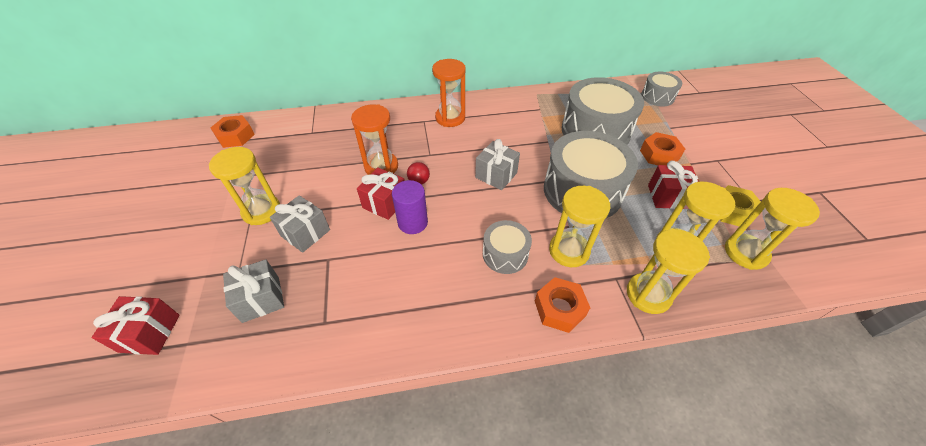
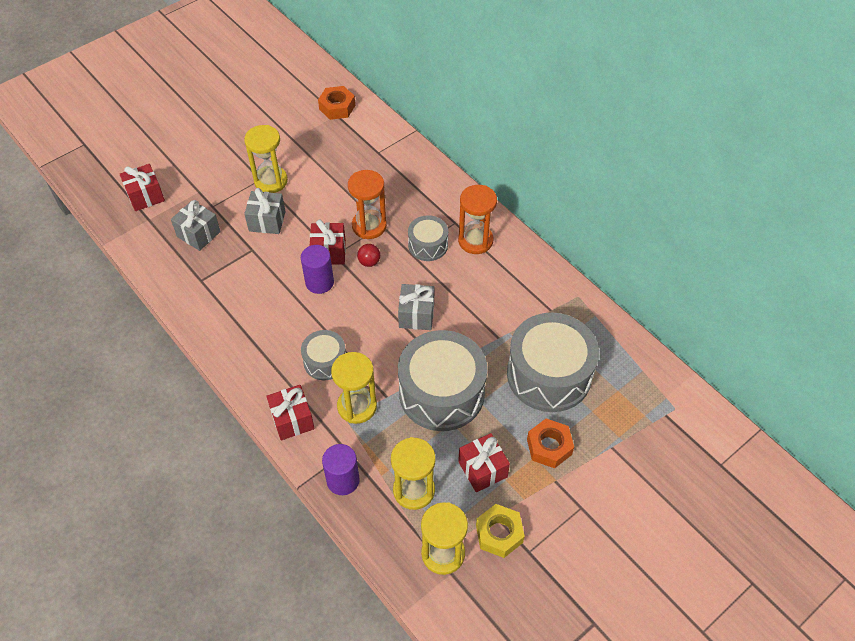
camera: 60 degrees right, 5 degrees up
(559, 308) = (292, 420): orange nut -> red gift
(648, 294) = (343, 480): yellow hourglass -> purple cylinder
(657, 97) = (670, 419): grey drum -> grey drum (428, 245)

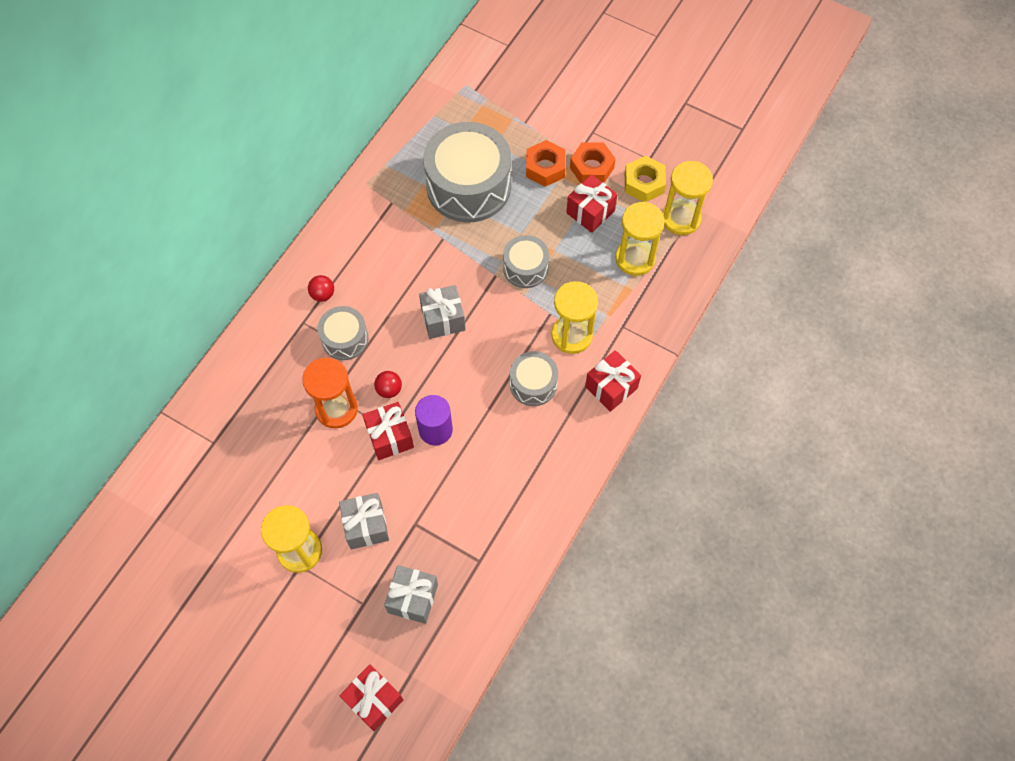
camera: 110 degrees left, 10 degrees up
(337, 107) = (142, 524): orange nut -> orange nut (591, 168)
(343, 480) = (652, 319): purple cylinder -> none
(441, 392) = (525, 268): grey drum -> grey drum, size x0.52
(475, 241) = (323, 294): orange hourglass -> red ball

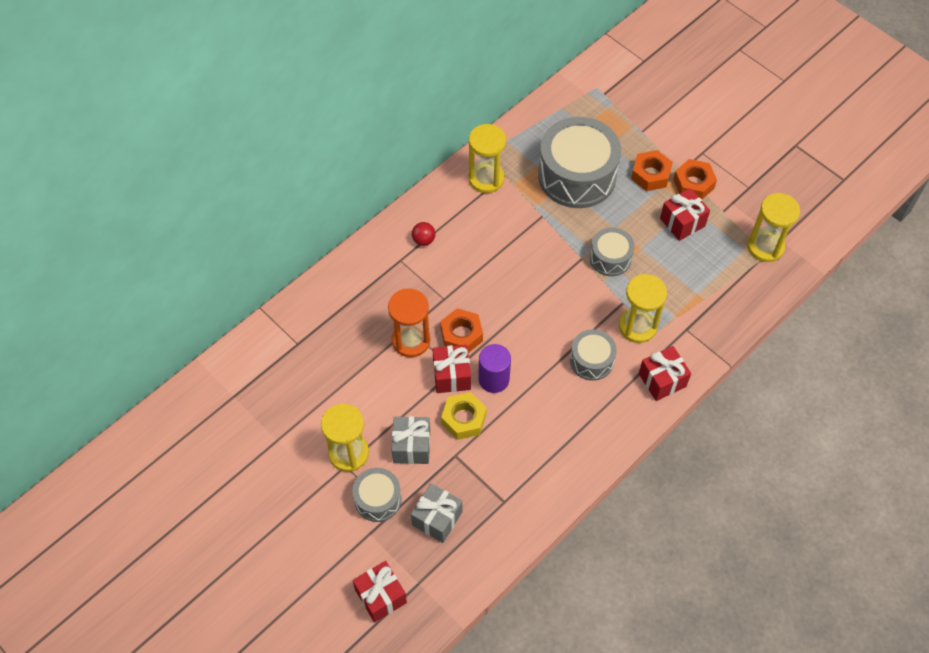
camera: 15 degrees right, 5 degrees down
(345, 339) = (433, 282): grey drum -> grey drum (378, 499)
(389, 389) = (461, 335): red ball -> orange nut
(443, 319) = (524, 286): grey gift -> none
(635, 258) = (713, 272): yellow hourglass -> yellow hourglass (486, 179)
(644, 183) = (738, 208): yellow nut -> yellow nut (463, 419)

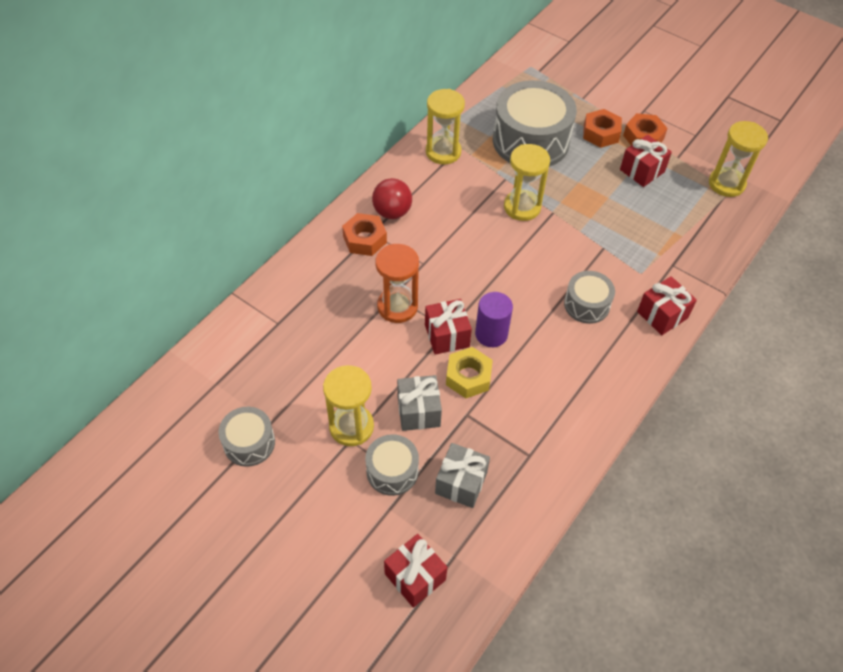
camera: 10 degrees left, 5 degrees down
(423, 240) = (392, 212): red ball -> red ball, size x1.64
(461, 335) = (448, 295): orange nut -> orange nut (364, 239)
(610, 258) = (581, 209): grey drum -> grey drum (249, 443)
(637, 326) = (624, 268): yellow hourglass -> yellow hourglass (522, 207)

